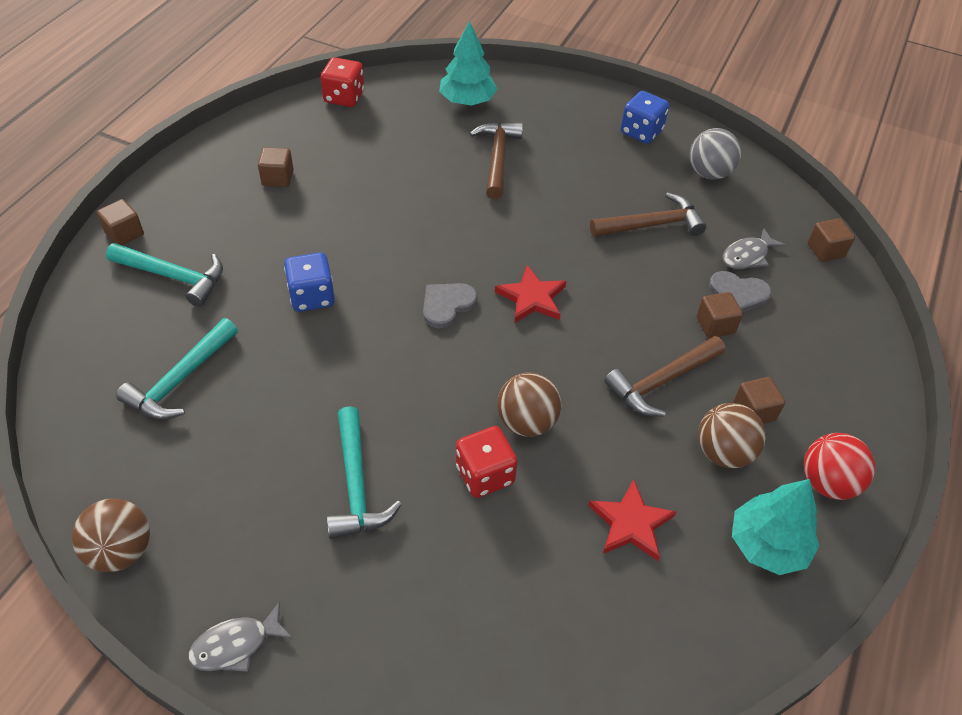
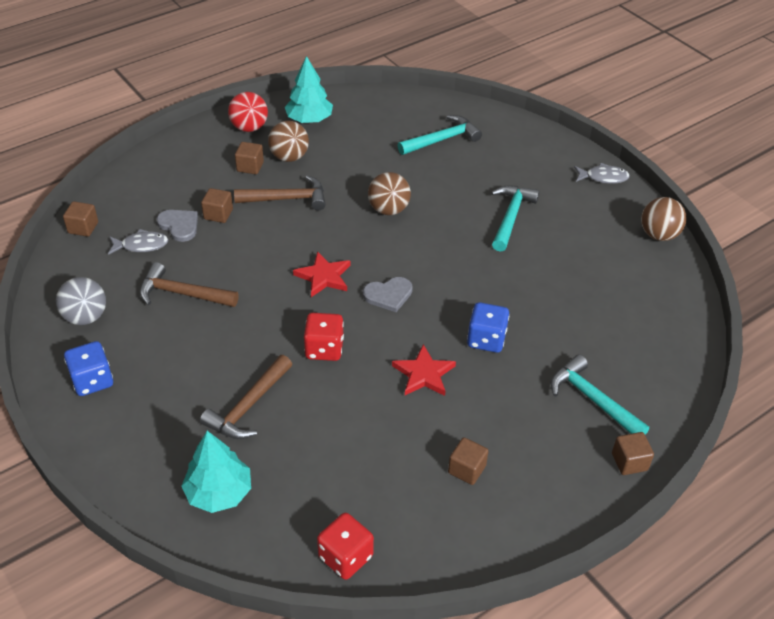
camera: 150 degrees left, 5 degrees down
(180, 380) = (604, 315): turquoise hammer -> turquoise hammer (442, 139)
(484, 474) = (433, 195): red dice -> red dice (324, 349)
(631, 523) = (370, 149): red star -> red star (423, 374)

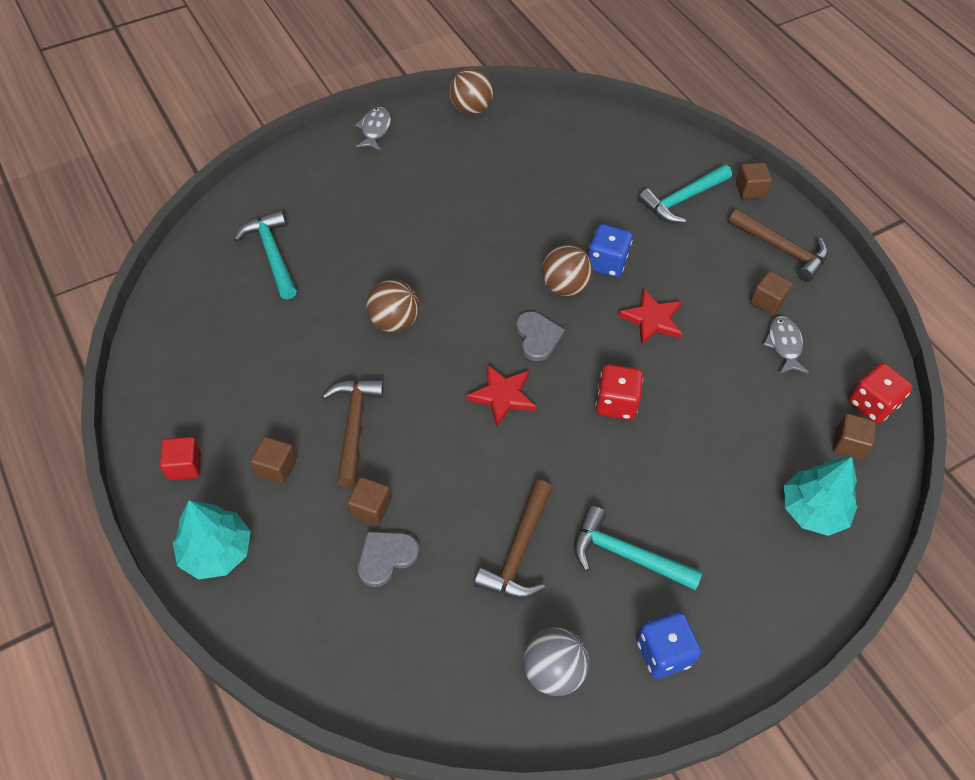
camera: 85 degrees left, 10 degrees up
(83, 228) = (369, 691): brown cube -> brown cube (849, 444)
(141, 245) = (419, 605): grey fish -> grey fish (784, 345)
(248, 406) = (699, 480): brown hammer -> brown hammer (782, 249)
(249, 127) = (184, 466): red ball -> red cube
(289, 157) = (266, 419): brown ball -> brown ball (564, 286)
(309, 119) = (187, 391): turquoise tree -> turquoise tree (216, 551)
(510, 217) = (425, 214): turquoise hammer -> turquoise hammer (626, 555)

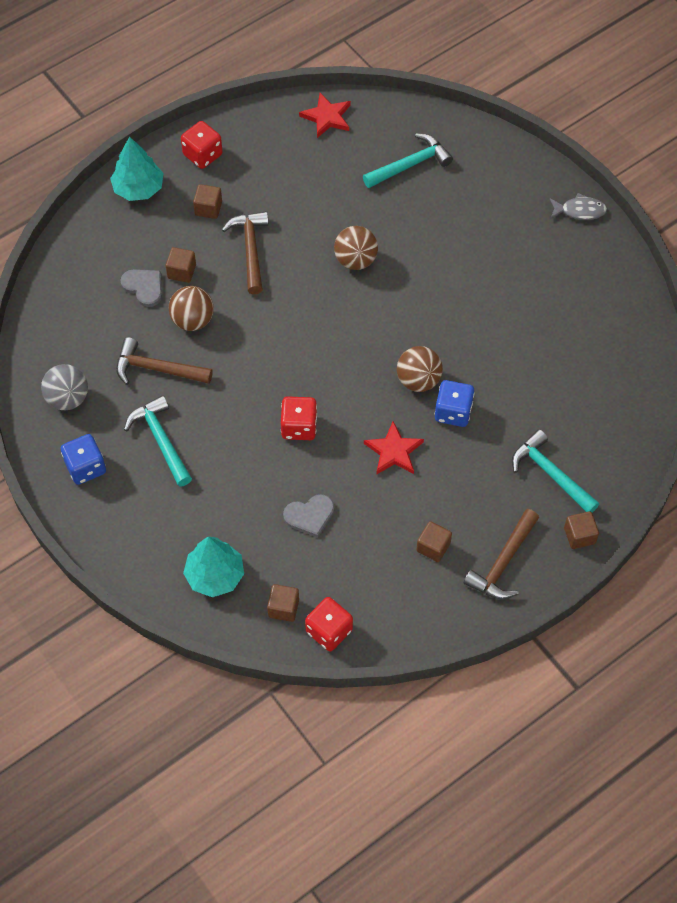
camera: 85 degrees right, 5 degrees up
(184, 466) = (202, 155): red cube -> red dice
(354, 426) = (250, 250): brown hammer -> brown hammer turned 90 degrees counterclockwise
(471, 109) = (631, 283): brown ball -> brown ball (192, 320)
(502, 396) = (294, 345): red star -> red star (327, 117)
(537, 337) = (358, 364): grey heart -> grey heart (310, 515)
(626, 555) = (161, 440): turquoise hammer -> turquoise hammer turned 45 degrees counterclockwise
(784, 345) = (384, 560): grey fish -> none

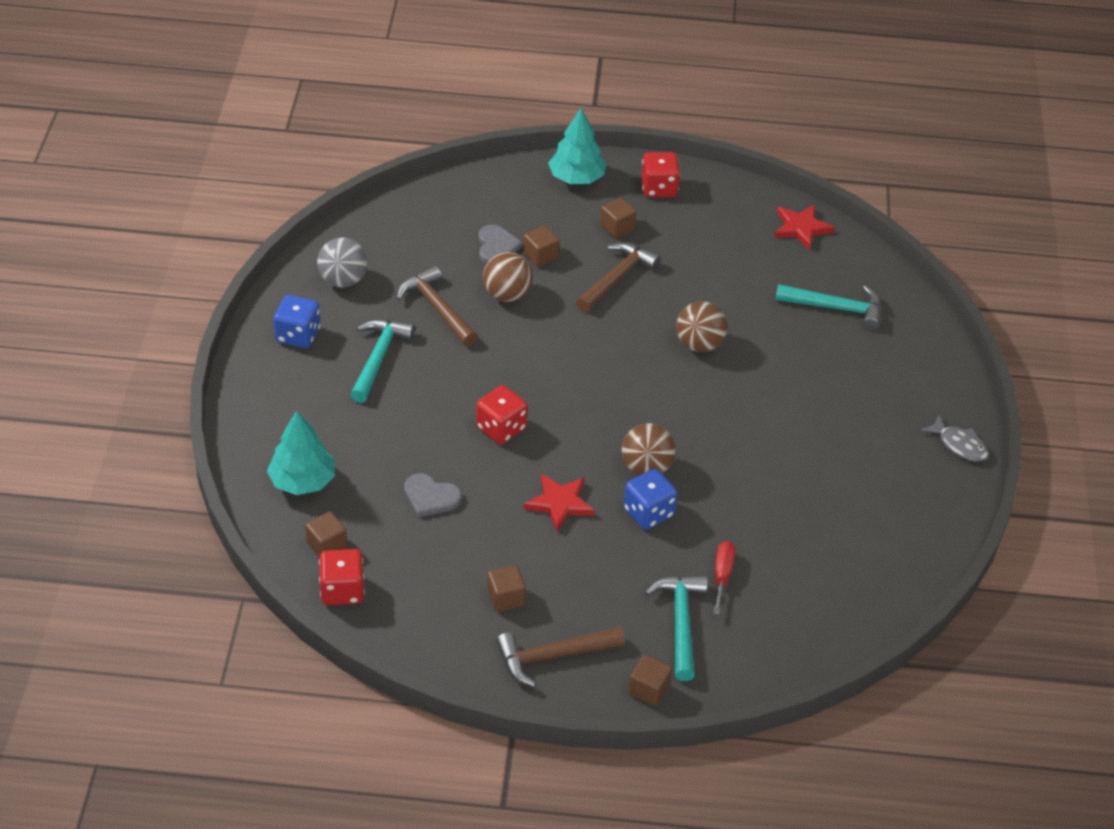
camera: 40 degrees right, 15 degrees down
(540, 420) = (722, 575): none -> red screwdriver

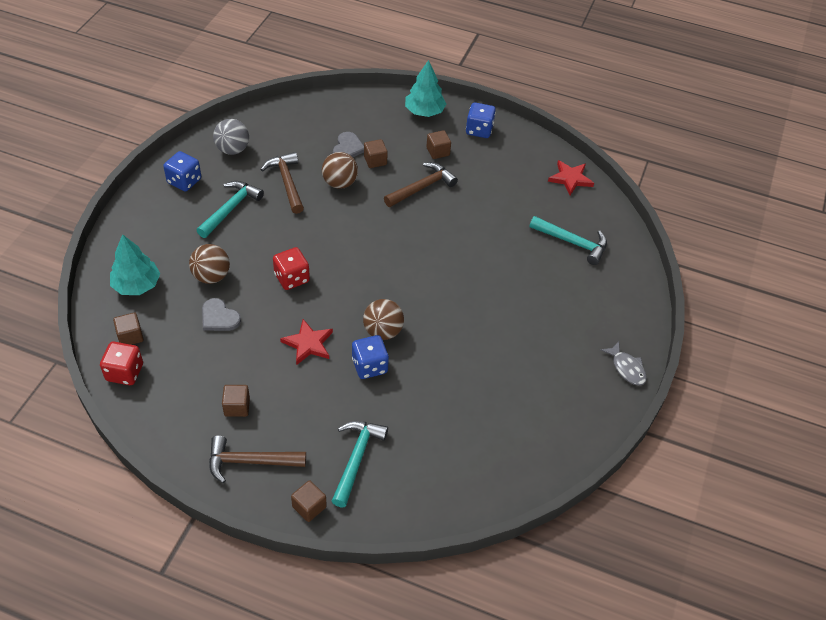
camera: 15 degrees right, 5 degrees up
(659, 188) = (479, 130): red dice -> blue dice
(699, 344) = (460, 248): brown ball -> brown ball (211, 276)
(722, 575) = (403, 428): red screwdriver -> none

